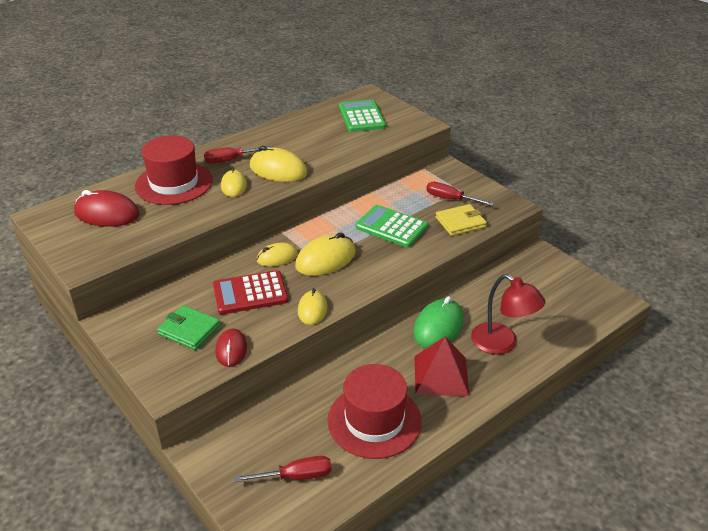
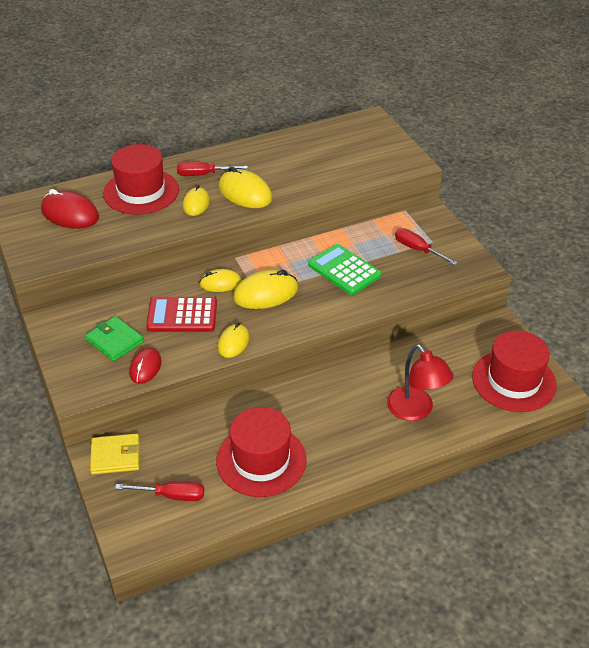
camera: 15 degrees right, 5 degrees up
(361, 117) = (353, 145): green calculator -> none
(438, 327) = (360, 381): green mouse -> none
(441, 375) = (342, 430): red pyramid -> none
(460, 222) = (416, 277): yellow wallet -> yellow wallet (115, 456)
(576, 300) = (513, 381): none -> red hat

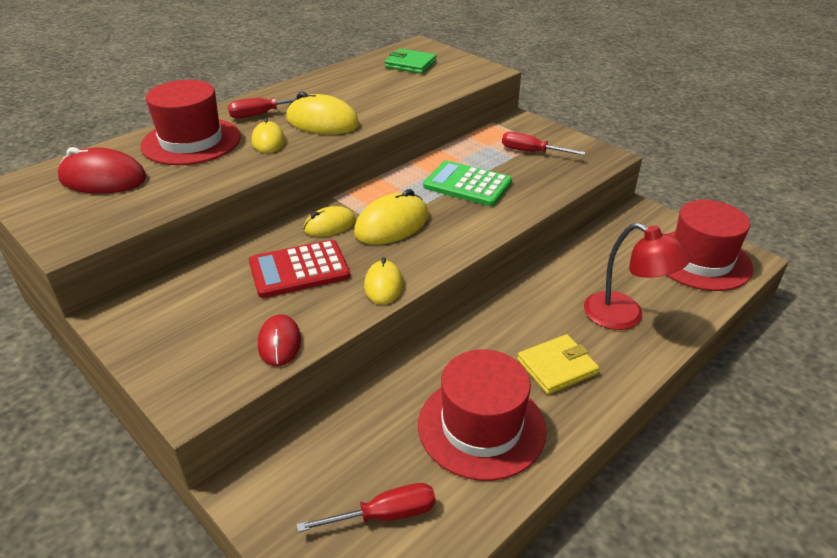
camera: 20 degrees left, 5 degrees down
(115, 341) = (220, 320): green wallet -> green wallet (410, 64)
(115, 456) = (274, 481): yellow wallet -> yellow wallet (557, 367)

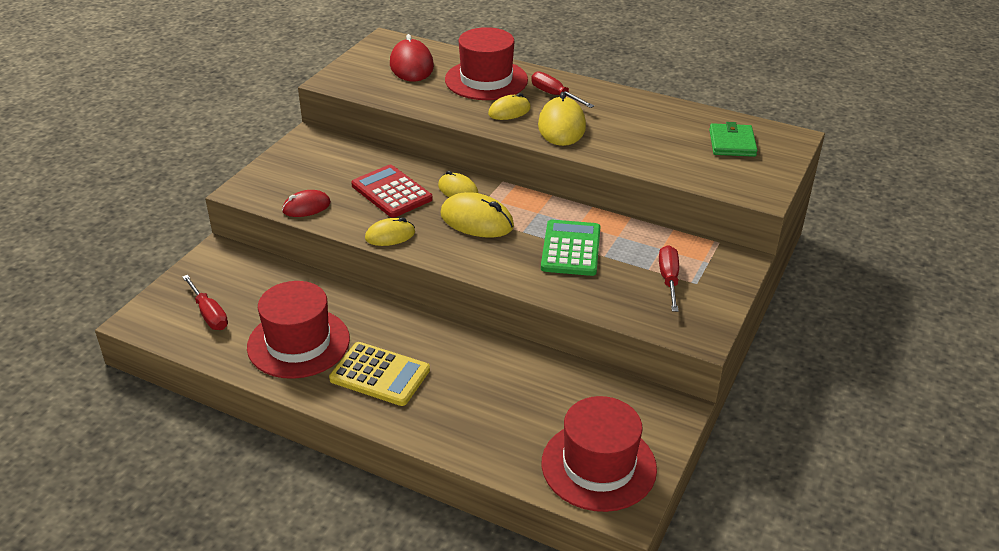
camera: 70 degrees right, 0 degrees up
(557, 367) = (380, 375): yellow wallet -> yellow calculator
(624, 316) = (468, 411): red lamp -> none

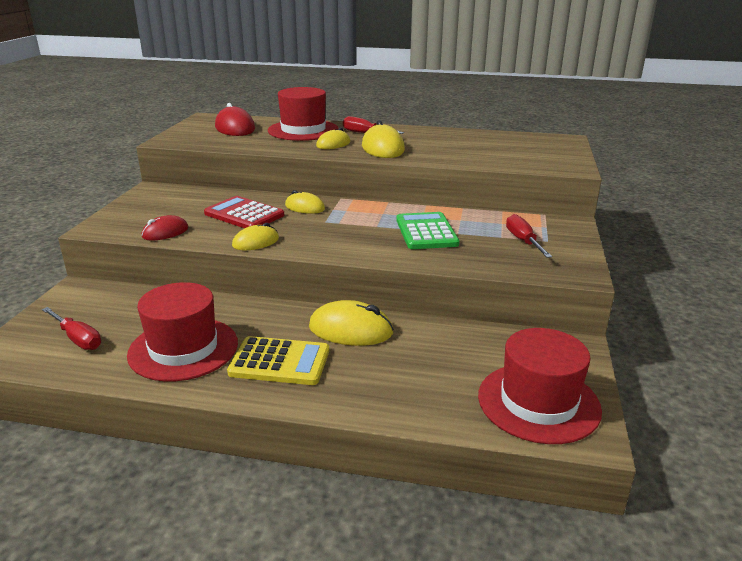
camera: 15 degrees left, 10 degrees down
(477, 221) = (332, 224): yellow mouse -> yellow mouse (351, 330)
(732, 143) = (524, 145): green wallet -> none

